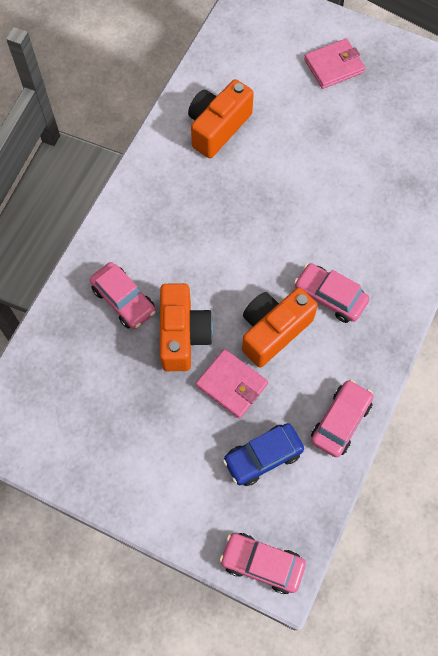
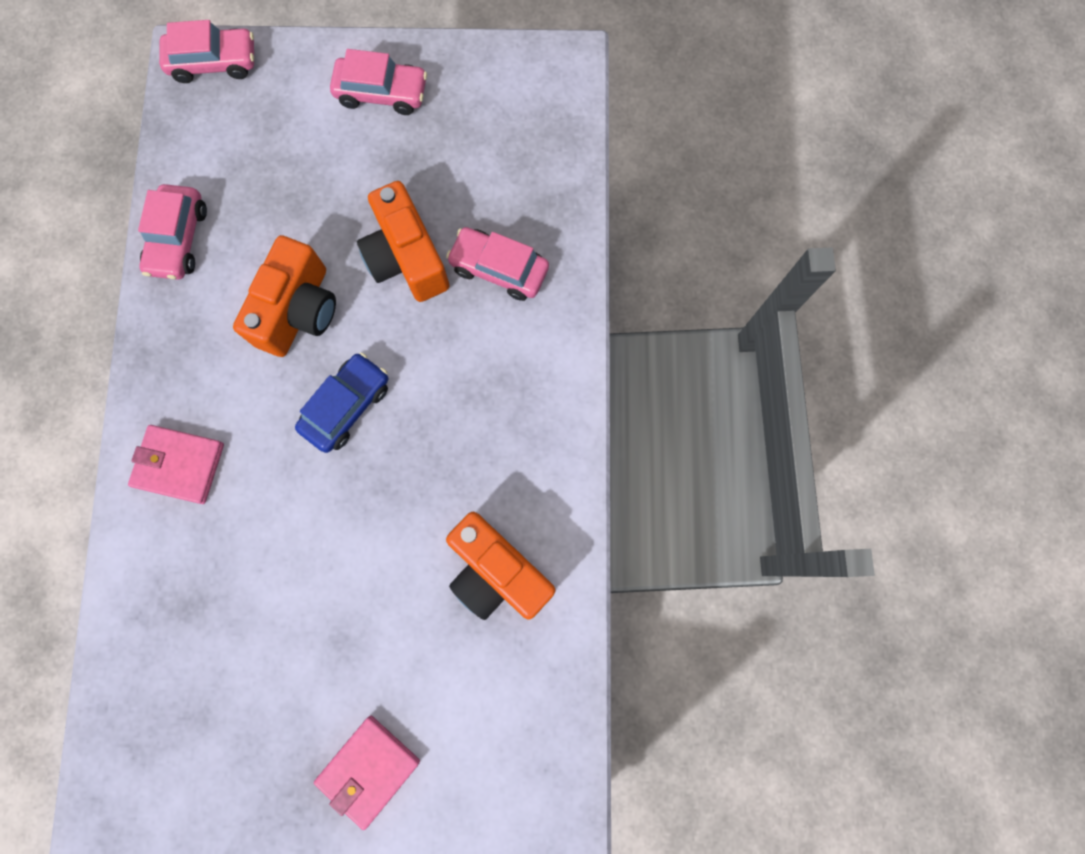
camera: 155 degrees right, 10 degrees up
(217, 127) = (497, 572): orange camera -> orange camera turned 120 degrees clockwise
(232, 385) = (322, 226): pink wallet -> pink wallet (179, 465)
(263, 457) = (254, 164): blue car -> blue car (347, 406)
(330, 297) = (243, 385): pink car -> pink car (382, 93)

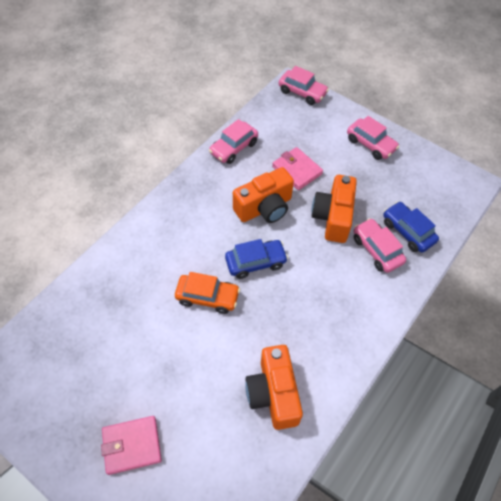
camera: 35 degrees right, 20 degrees down
(179, 465) = (160, 237): pink wallet -> pink wallet (297, 170)
(317, 505) = (207, 297): none -> orange car
(523, 210) = (407, 231): none -> blue car

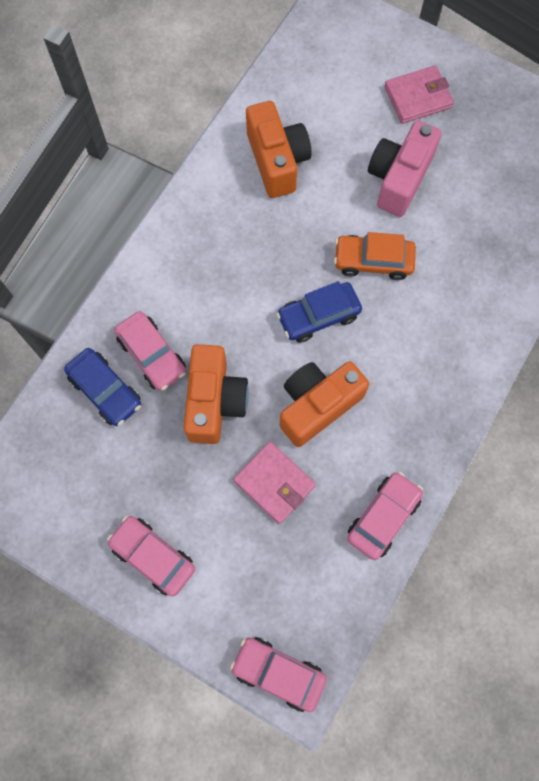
camera: 175 degrees right, 15 degrees up
(171, 363) = (399, 178): none -> pink camera

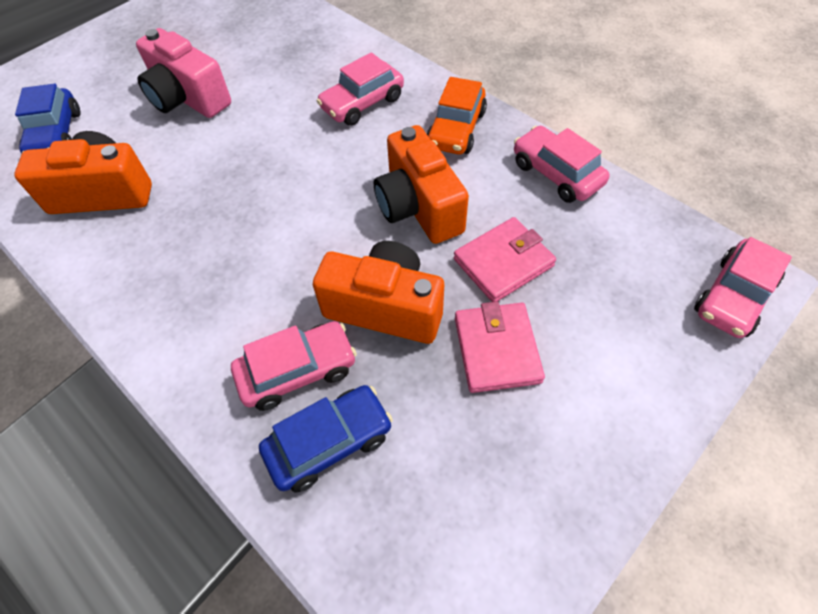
camera: 75 degrees left, 15 degrees down
(153, 556) = (583, 416): pink car -> pink car (362, 103)
(318, 316) = (313, 188): blue car -> blue car (56, 135)
(373, 261) = (269, 133): orange car -> orange car (456, 129)
(418, 97) = (107, 69): pink wallet -> pink wallet (497, 349)

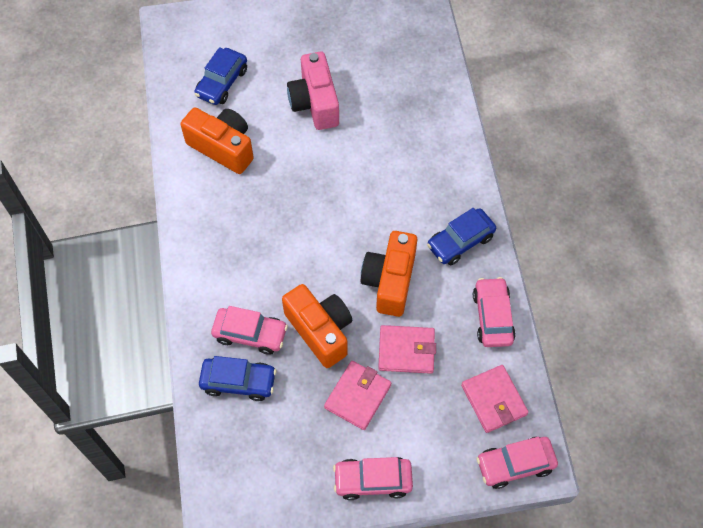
camera: 35 degrees right, 5 degrees up
(362, 103) = (419, 180): pink car -> pink car (373, 480)
(456, 129) = (460, 241): orange car -> blue car
(642, 248) = (494, 400): none -> pink wallet

